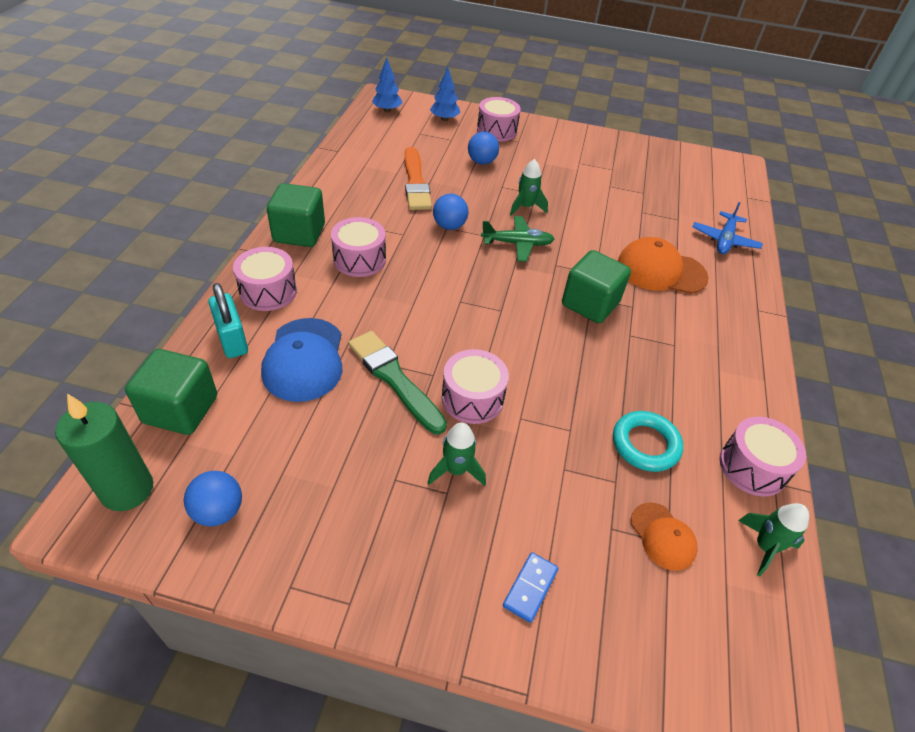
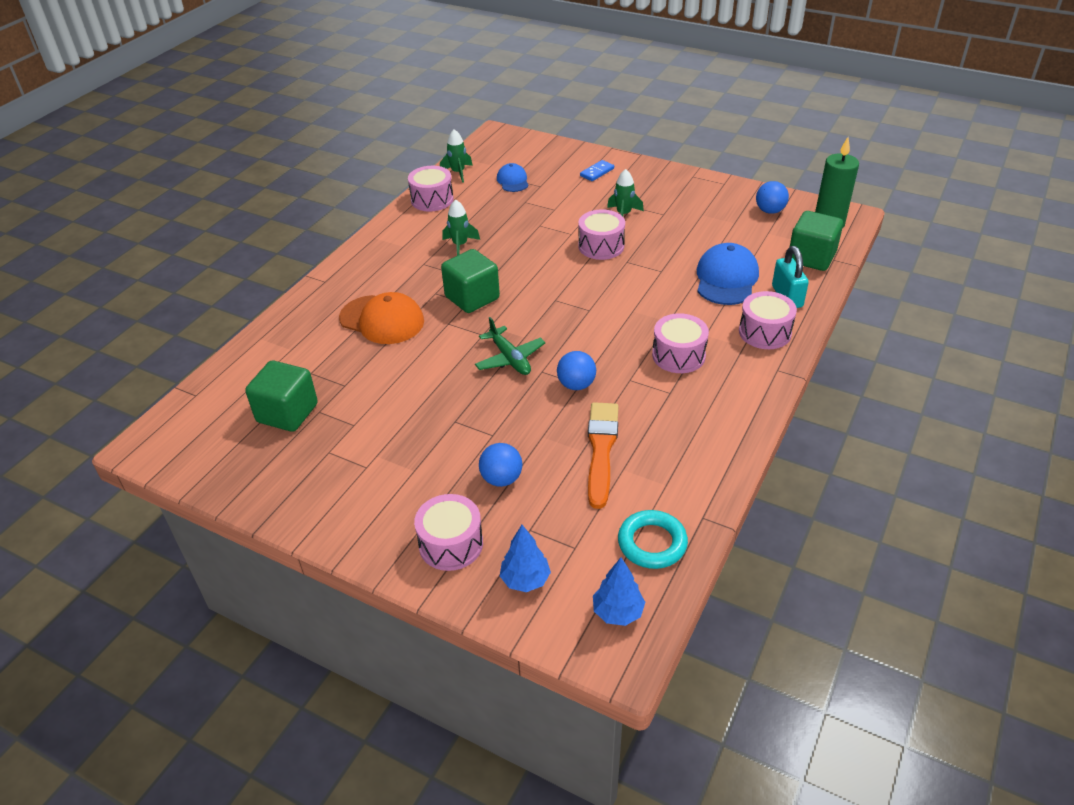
camera: 160 degrees left, 5 degrees down
(299, 233) = (743, 389): green cube -> green cube (287, 413)
(394, 379) = (656, 261): green brush -> none
(517, 244) = (510, 358): green plane -> green plane turned 135 degrees counterclockwise
(525, 207) = (478, 402): green rocket -> green rocket (460, 245)
(645, 444) = (493, 214): turquoise ring -> turquoise ring (652, 543)
(662, 536) = (513, 181): orange cap -> blue cap
(724, 240) = (284, 344): blue plane -> none

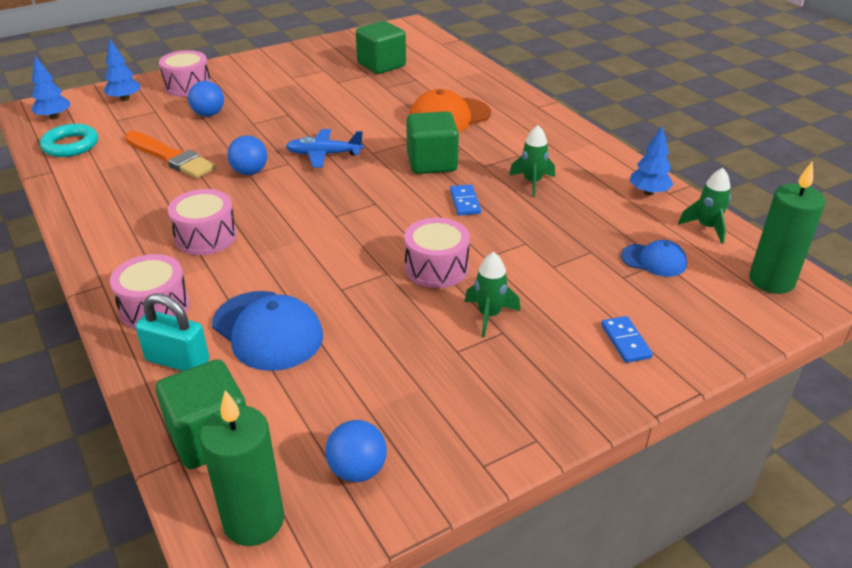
camera: 120 degrees right, 5 degrees down
(432, 199) = (648, 192): pink drum -> blue tree
(496, 146) = (771, 280): none -> green candle
(510, 358) = (324, 154): green plane -> blue plane
(514, 263) = (465, 202): none -> blue domino

